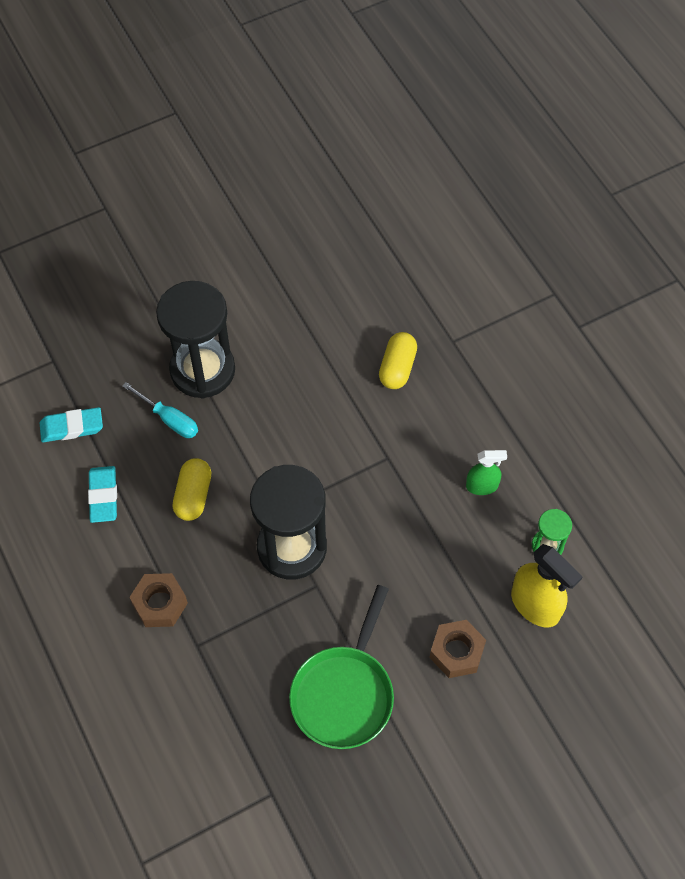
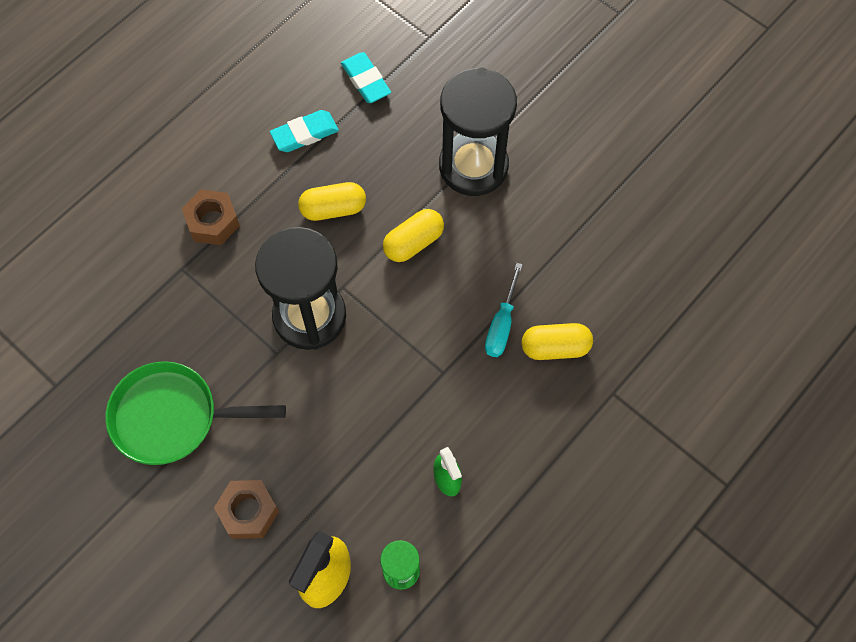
camera: 70 degrees right, 5 degrees up
(169, 419) = (407, 158): turquoise screwdriver -> turquoise screwdriver (501, 324)
(256, 441) = (413, 242): none -> yellow capsule

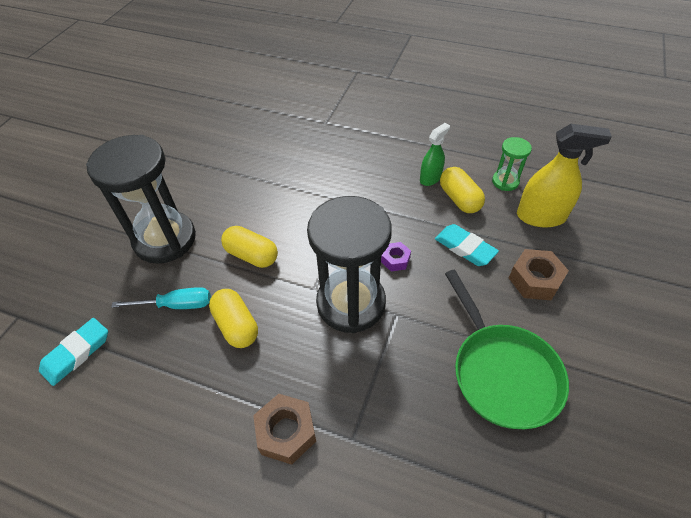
camera: 110 degrees left, 15 degrees down
(305, 134) = (153, 385): turquoise eraser -> turquoise eraser (465, 248)
(342, 381) = (395, 260): none -> purple nut
(501, 324) = (302, 184): turquoise screwdriver -> turquoise screwdriver (177, 305)
(555, 347) = (306, 154): yellow capsule -> yellow capsule (459, 199)

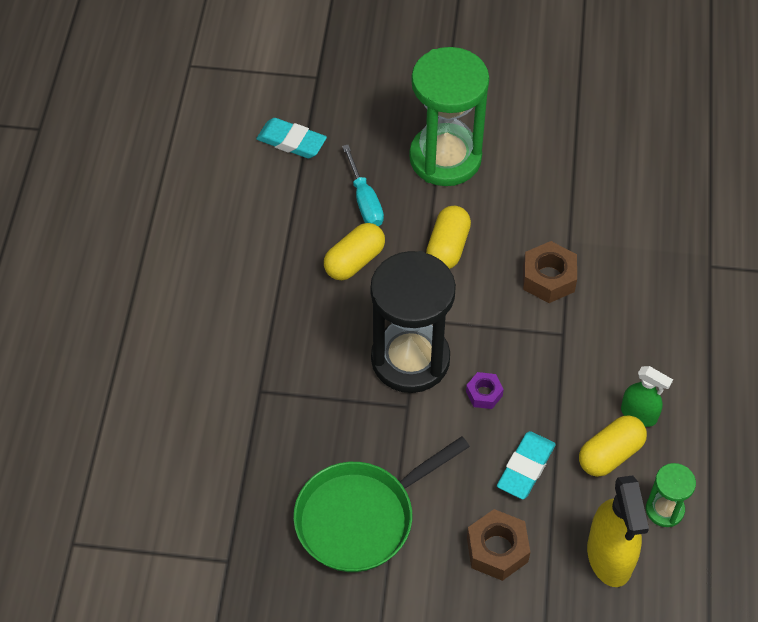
camera: 75 degrees right, 5 degrees up
(165, 239) = (445, 158): black hourglass -> green hourglass
(286, 432) = (254, 335): brown nut -> brown nut (548, 278)

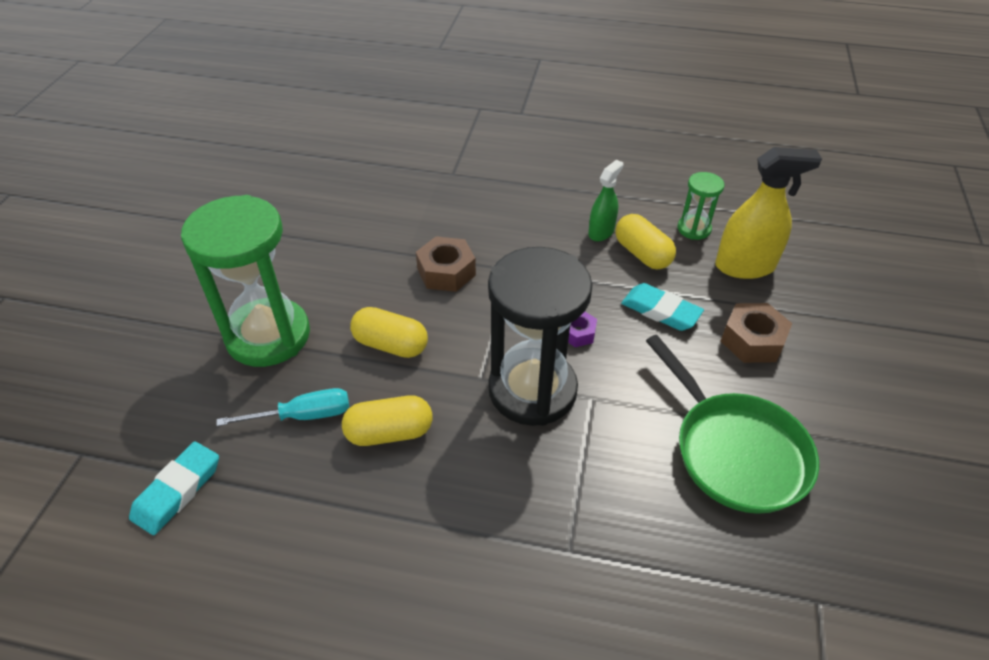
camera: 85 degrees left, 10 degrees down
(354, 261) = (389, 432): yellow capsule -> yellow capsule turned 60 degrees counterclockwise

